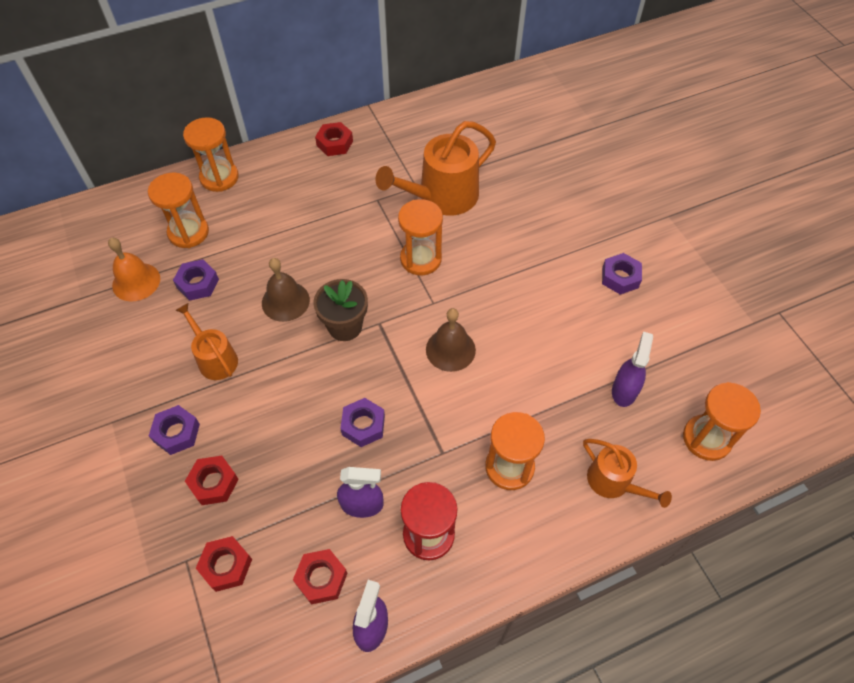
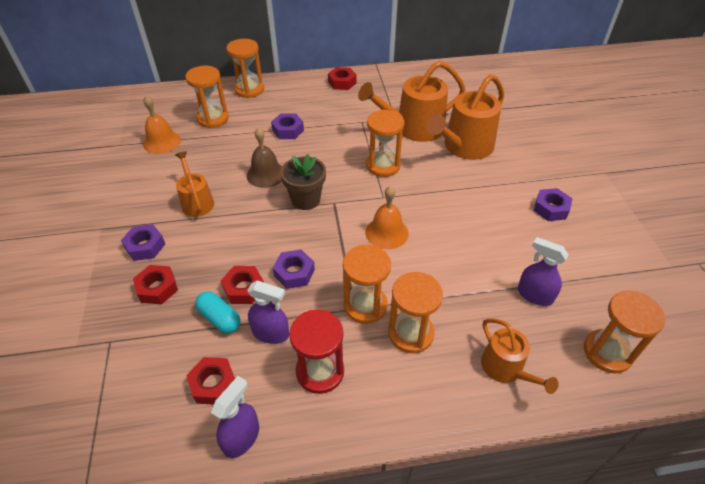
camera: 15 degrees right, 10 degrees down
(198, 284) = (205, 151): purple nut -> purple nut (288, 130)
(226, 566) = (139, 353): red nut -> red nut (244, 288)
(299, 501) = (220, 318): none -> turquoise capsule
(450, 349) = (386, 232): brown bell -> orange bell
(453, 446) = (365, 306): none -> orange hourglass
(507, 212) = (464, 147): none -> orange watering can
(624, 390) = (534, 295): purple spray bottle -> purple spray bottle turned 90 degrees counterclockwise

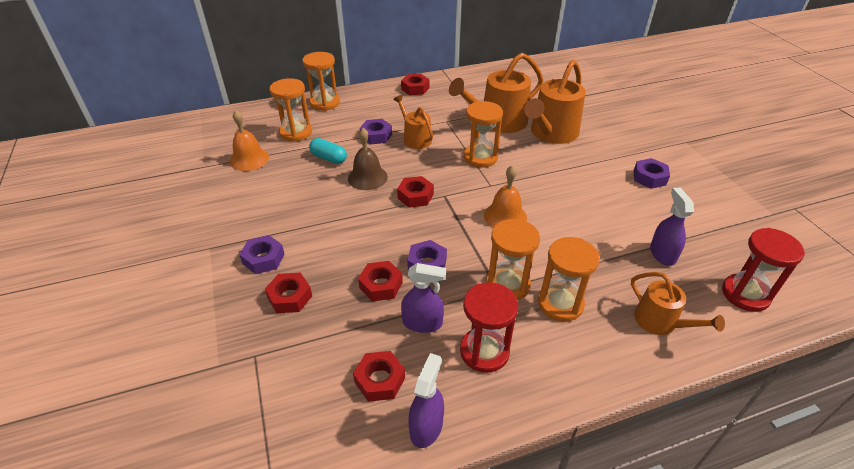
camera: 10 degrees left, 5 degrees down
(196, 202) = (304, 211): orange watering can -> orange watering can (415, 138)
(220, 318) = (365, 317): turquoise capsule -> turquoise capsule (329, 158)
(305, 200) = (415, 196): brown flower pot -> red nut
(534, 295) = (662, 254): purple spray bottle -> purple spray bottle turned 60 degrees clockwise
(607, 352) = (745, 294): orange hourglass -> red hourglass

